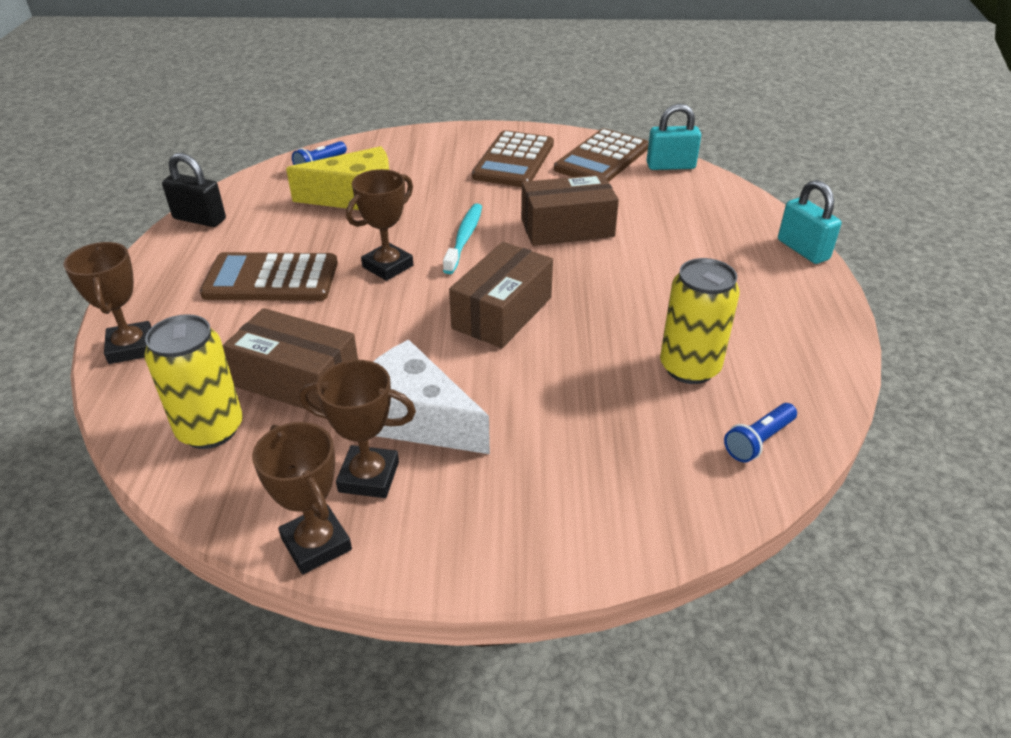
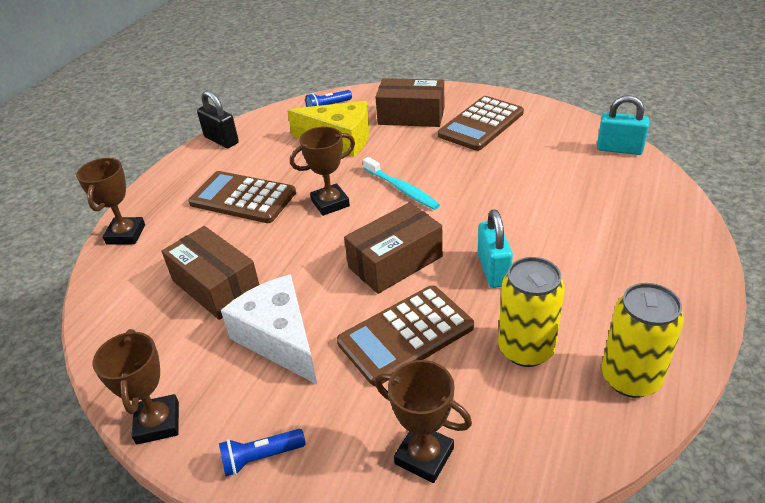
camera: 25 degrees right, 0 degrees up
(210, 429) = (140, 311): yellow can -> yellow can (630, 378)
(369, 477) = (221, 379): brown trophy -> brown trophy (424, 456)
(464, 238) = (402, 189): turquoise toothbrush -> turquoise toothbrush turned 105 degrees clockwise
(567, 228) = (492, 194): brown box -> brown box (411, 116)
(602, 158) = (559, 133): brown calculator -> brown calculator (405, 335)
(758, 441) = (549, 436): blue flashlight -> blue flashlight (261, 457)
(802, 250) = (703, 255): turquoise padlock -> turquoise padlock (493, 270)

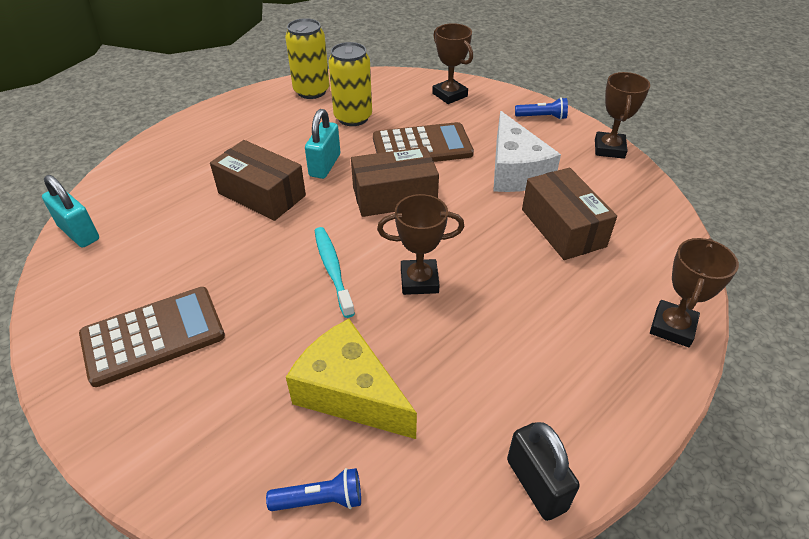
camera: 160 degrees left, 5 degrees up
(243, 198) = (520, 330): brown calculator -> none
(411, 116) = (217, 400): brown box -> brown box (262, 194)

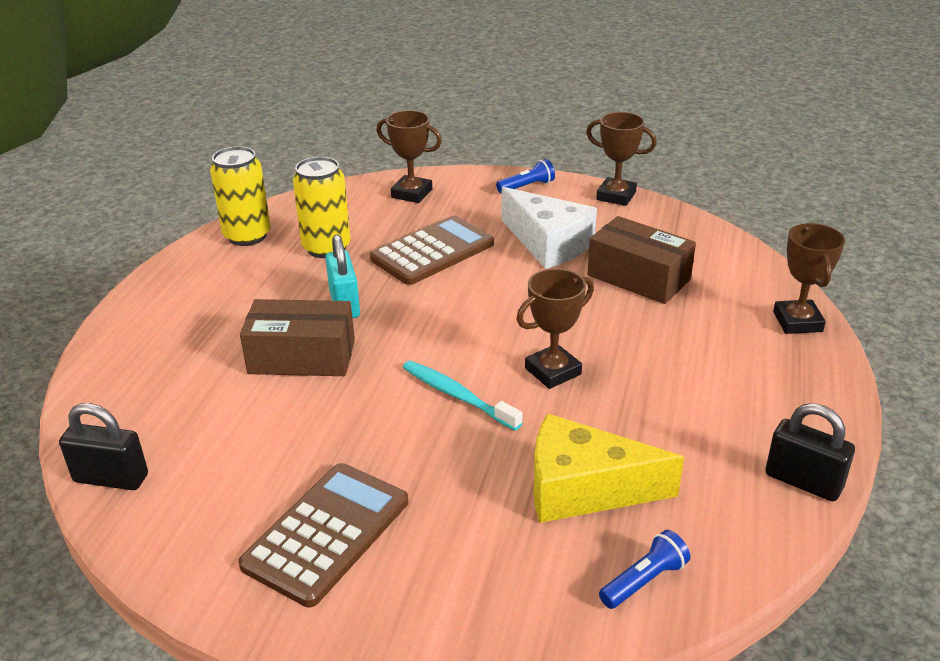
camera: 30 degrees left, 10 degrees down
(79, 233) = (111, 478): turquoise padlock -> black padlock
(394, 196) = (451, 307): brown box -> none
(609, 149) = (616, 196): brown trophy -> brown trophy turned 45 degrees counterclockwise

